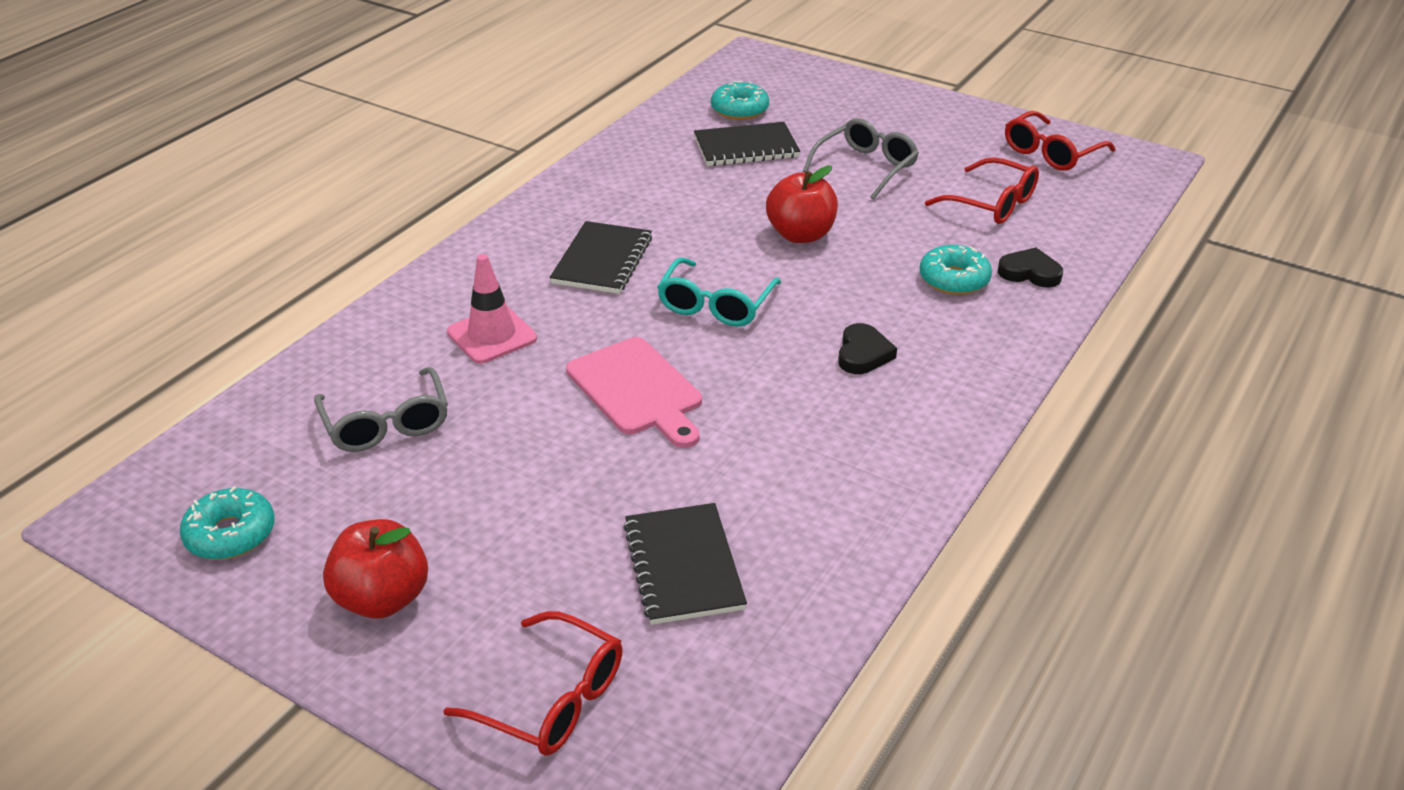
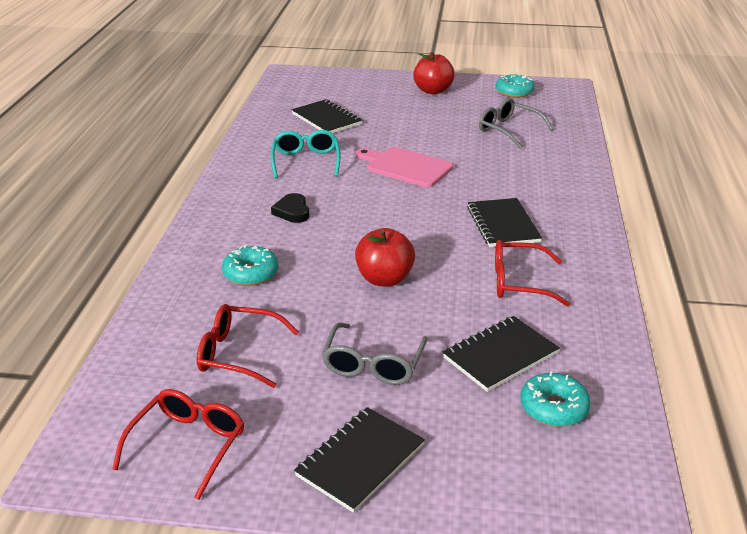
camera: 155 degrees right, 5 degrees down
(492, 335) = (512, 171): pink traffic cone -> none
(551, 699) = (345, 85): red glasses -> red glasses (519, 282)
(715, 305) = (403, 217): turquoise glasses -> turquoise glasses (306, 161)
(915, 116) = (360, 460): none -> black notebook
(1030, 272) = (193, 293): black heart -> none

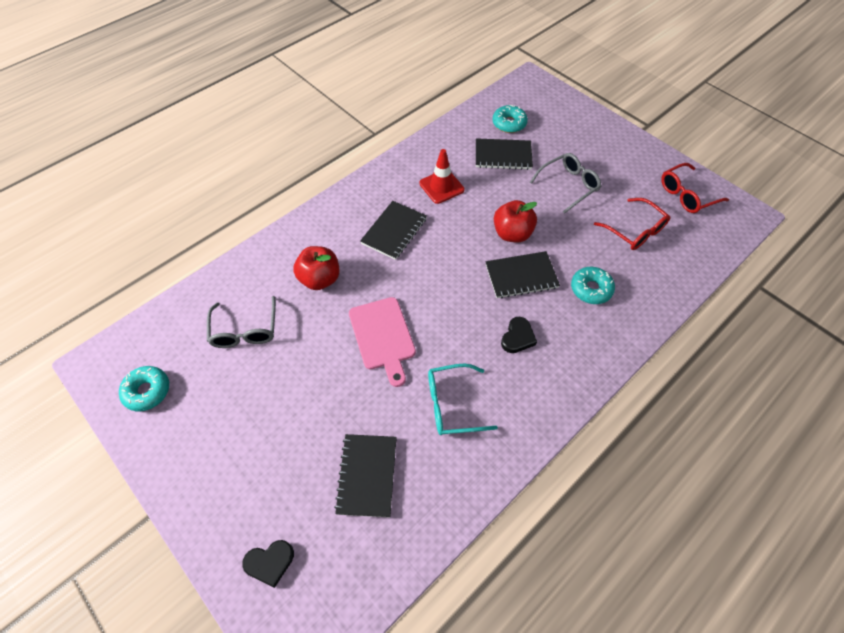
camera: 140 degrees left, 25 degrees up
(306, 161) = (452, 404): turquoise glasses -> turquoise glasses turned 45 degrees clockwise
(341, 83) = (270, 562): none -> black heart
(360, 460) = (612, 148): black notebook -> black notebook (521, 276)
(433, 91) = (207, 457): red apple -> red apple (320, 279)
(519, 282) = (441, 186): red glasses -> red traffic cone

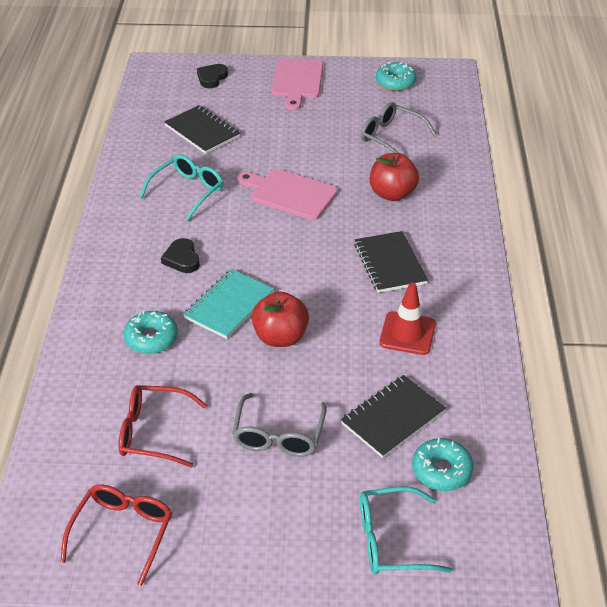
camera: 135 degrees right, 15 degrees down
(210, 474) = (297, 81): none -> pink cutting board
(521, 276) = (229, 305): black notebook -> turquoise notebook
(562, 116) = (391, 540): none -> turquoise glasses

